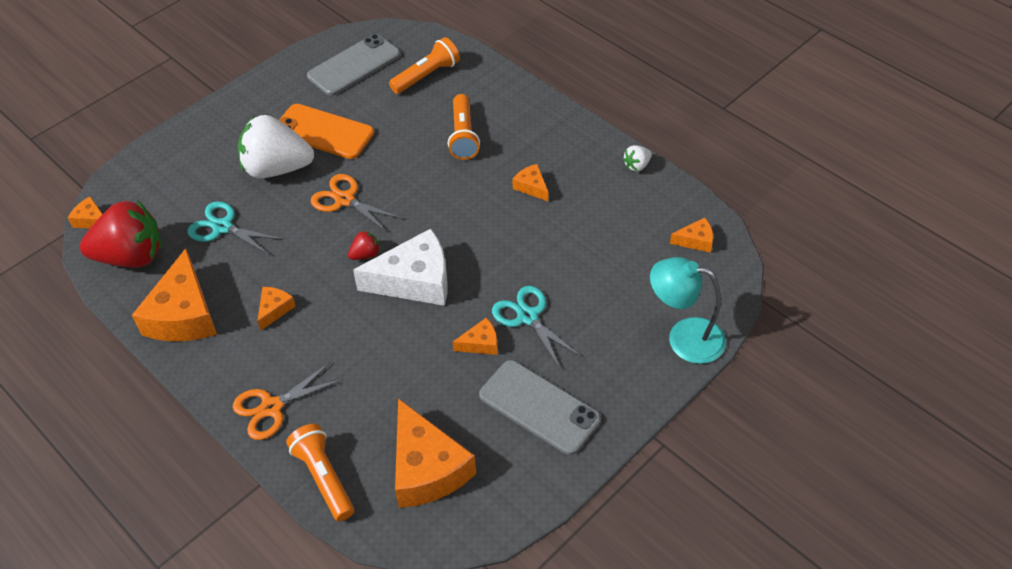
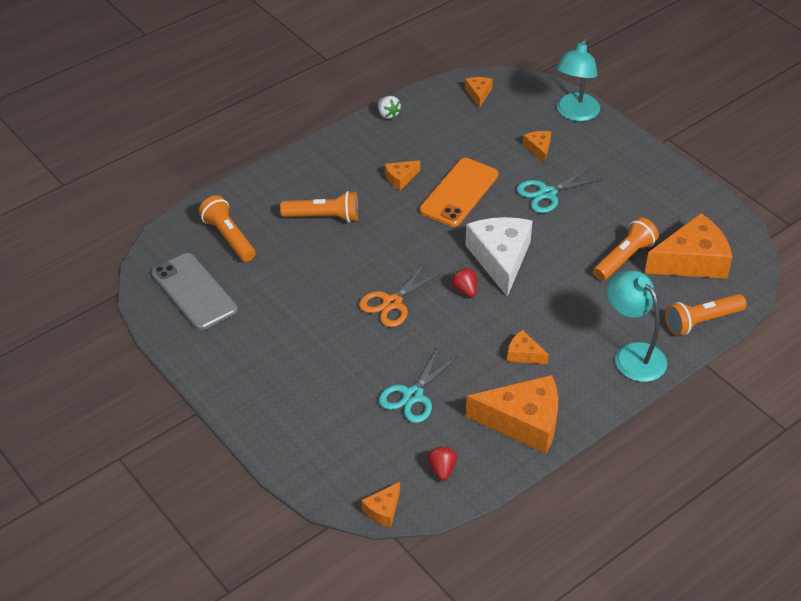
camera: 85 degrees left, 5 degrees down
(131, 256) = (442, 469): red strawberry -> red strawberry, size x0.42
(272, 407) = (632, 355): orange scissors -> turquoise lamp
(277, 168) = (337, 354): white strawberry -> none
(323, 132) = (292, 317): orange phone -> orange phone (459, 193)
(425, 396) = (624, 258): none -> orange flashlight
(480, 343) = (572, 223): orange cheese -> orange cheese (538, 149)
(539, 407) = (636, 195): grey phone -> none

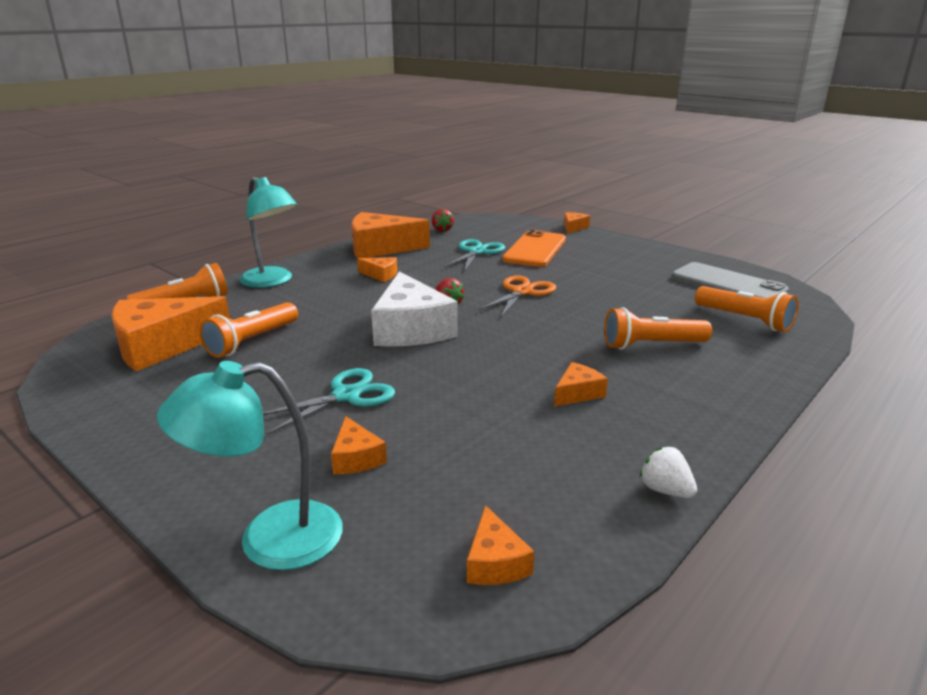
camera: 170 degrees right, 20 degrees down
(383, 510) = (478, 217): orange cheese -> orange cheese (573, 228)
(459, 193) = (481, 385): orange phone -> orange phone (535, 249)
(574, 113) = (269, 539): turquoise lamp -> turquoise lamp turned 120 degrees counterclockwise

